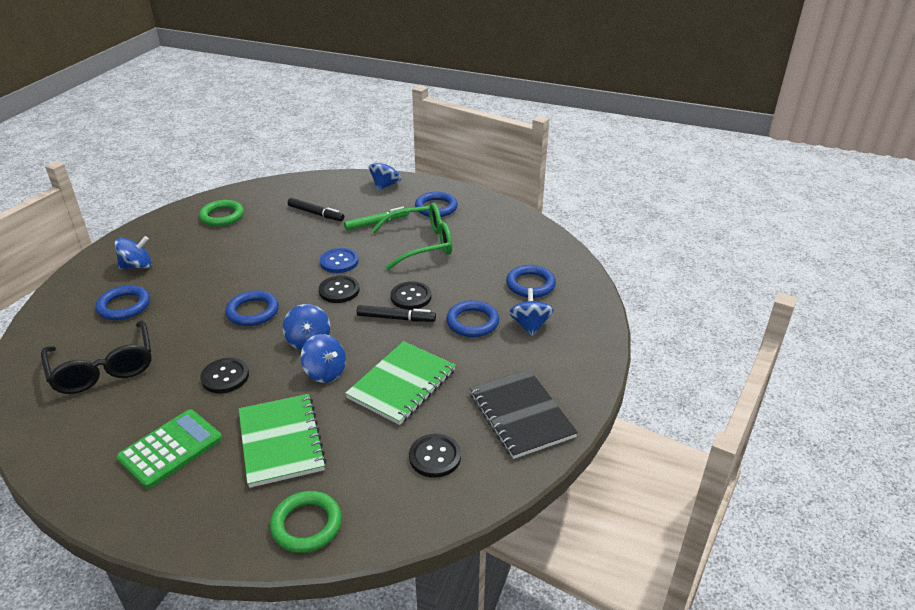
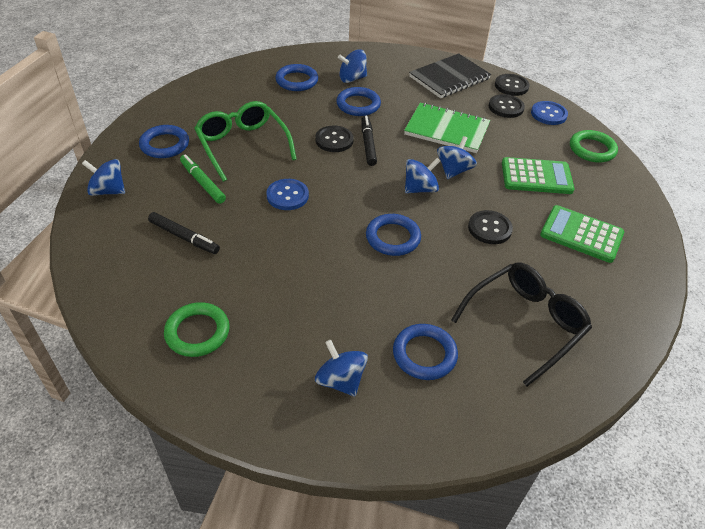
camera: 105 degrees left, 10 degrees up
(281, 441) = (536, 177): green notebook -> green calculator
(316, 214) = (184, 237): black marker -> black marker turned 105 degrees clockwise
(339, 290) = (338, 185): black button -> black button (511, 86)
(405, 503) = (548, 114): none -> blue button

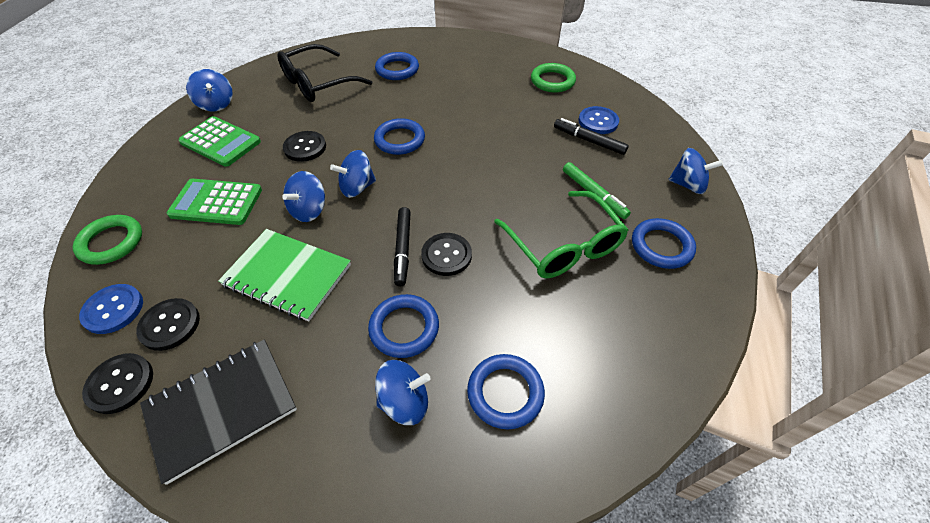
camera: 175 degrees left, 5 degrees up
(287, 196) = (500, 180): blue button -> blue button (598, 121)
(340, 380) = (454, 59): blue spinning top -> blue spinning top (216, 104)

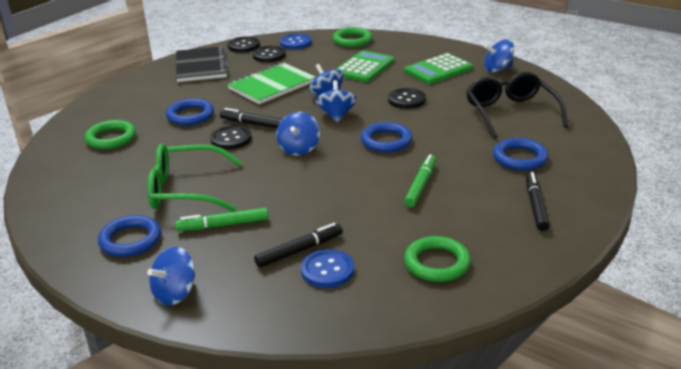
camera: 115 degrees right, 20 degrees down
(405, 401) = (145, 109): blue spinning top -> blue spinning top (299, 148)
(460, 56) = (535, 206): none -> black marker
(464, 106) = (420, 185): none -> green marker
(505, 393) = (111, 138): blue ring -> green ring

